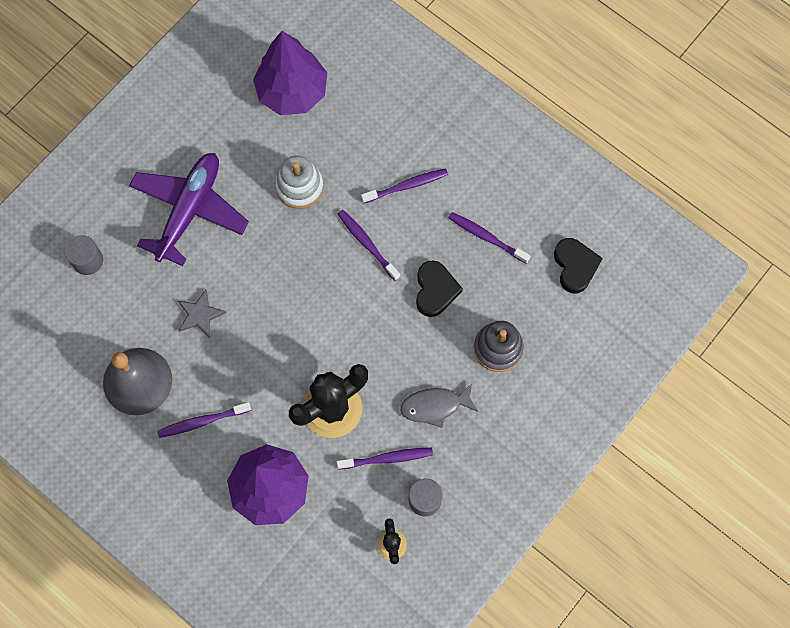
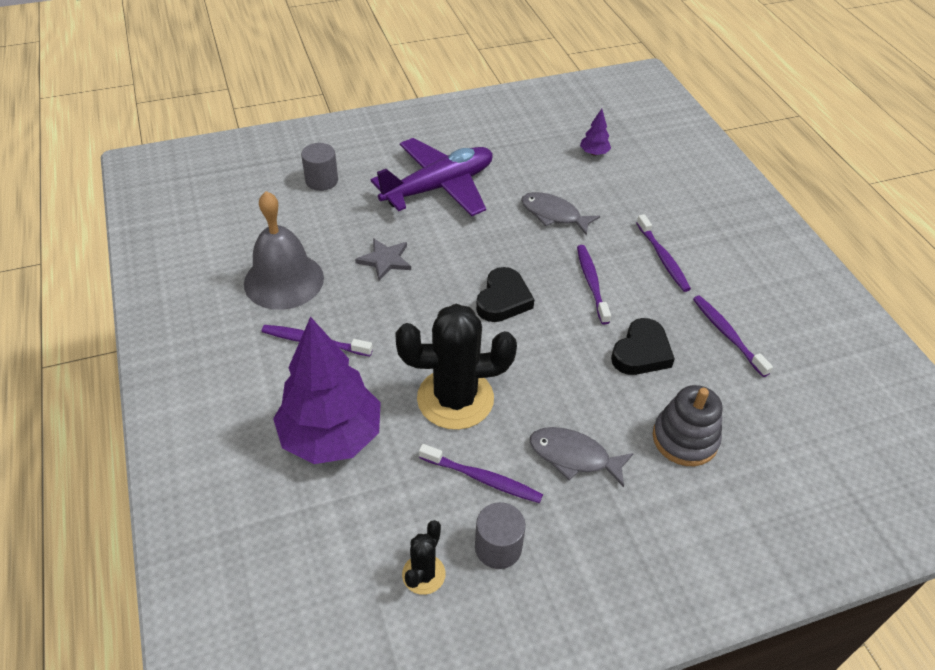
camera: 30 degrees right, 25 degrees down
(292, 92) = (594, 153): purple tree -> purple tree, size x0.41
(299, 187) = (554, 215): white stacking toy -> grey fish
(407, 186) = (663, 258): purple toothbrush -> purple toothbrush turned 60 degrees clockwise
(575, 266) = (823, 407): black heart -> black heart (503, 299)

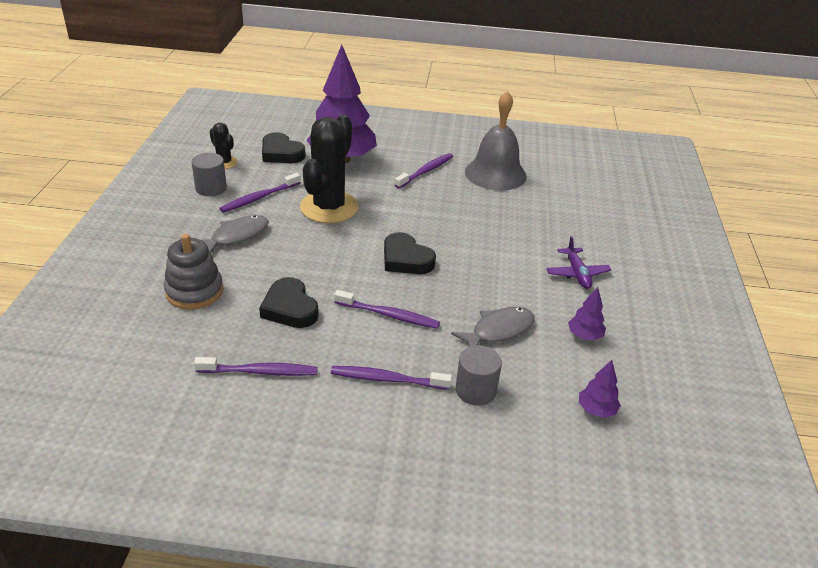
camera: 115 degrees right, 10 degrees down
(321, 180) = (613, 216): grey cylinder -> grey cylinder (475, 390)
(354, 516) = (281, 153): none -> black heart
(385, 260) = (491, 218): grey star -> none
(438, 187) = (577, 273): purple plane -> purple plane, size x0.47
(520, 170) = (584, 336): none -> purple tree

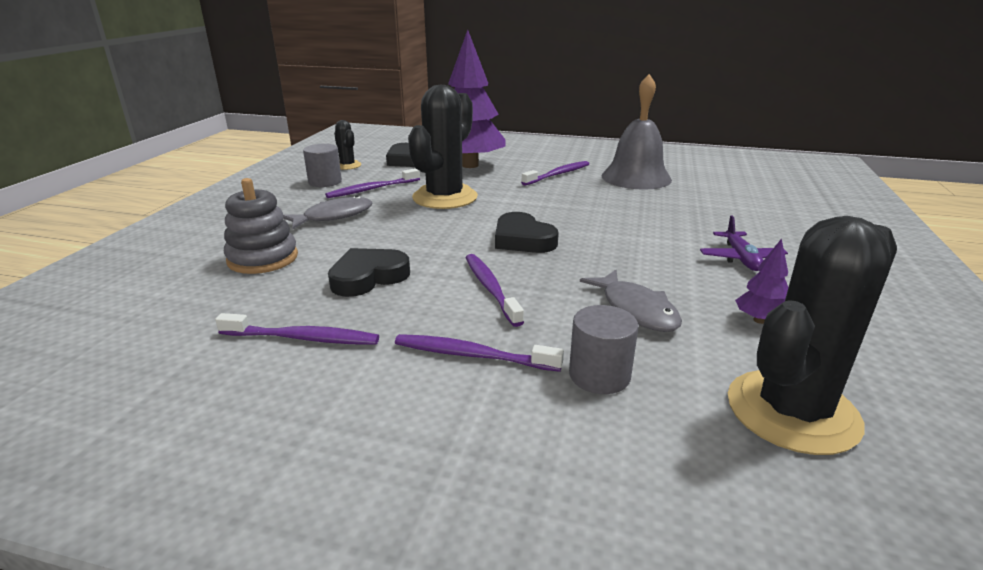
camera: 10 degrees right, 10 degrees down
(290, 308) = (368, 277): black heart -> black heart turned 75 degrees clockwise
(389, 315) = (490, 288): purple toothbrush -> purple toothbrush turned 135 degrees counterclockwise
(498, 330) = (636, 310): grey fish -> grey fish turned 90 degrees clockwise
(596, 410) = (792, 411): purple tree -> black cactus

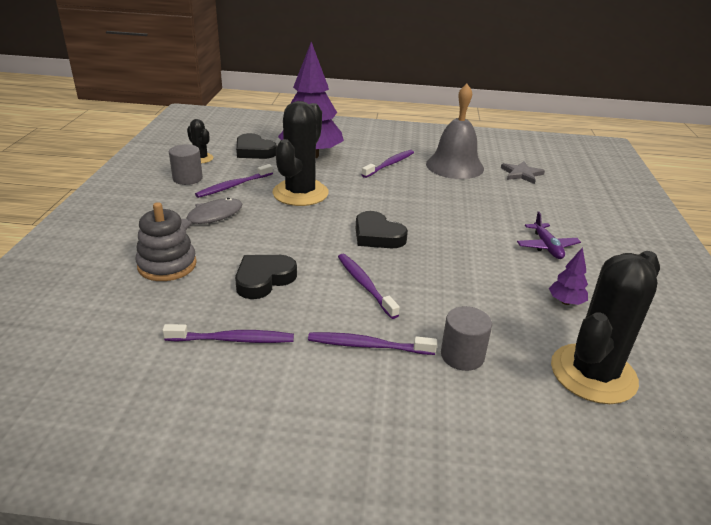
camera: 10 degrees left, 5 degrees up
(636, 310) = (477, 298): grey fish -> none
(718, 186) = (521, 174): none -> grey star

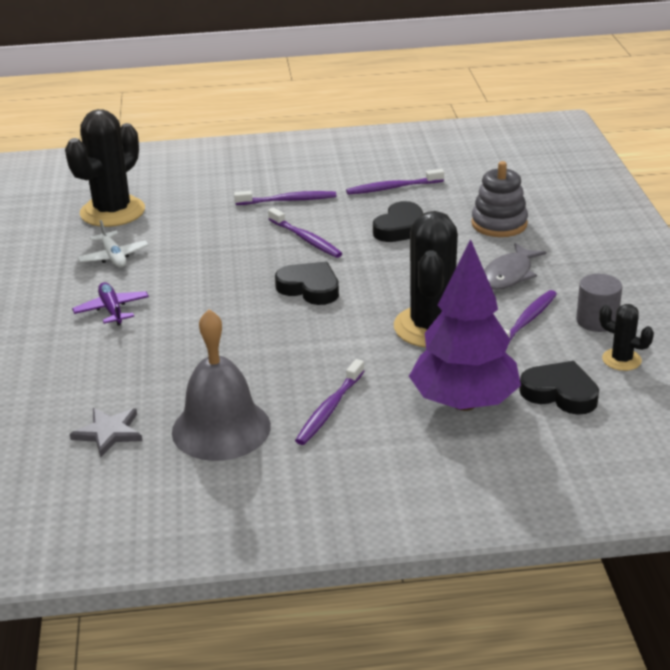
camera: 170 degrees right, 0 degrees up
(462, 355) = (213, 206): grey cylinder -> none
(565, 302) = (113, 257): purple tree -> white plane

